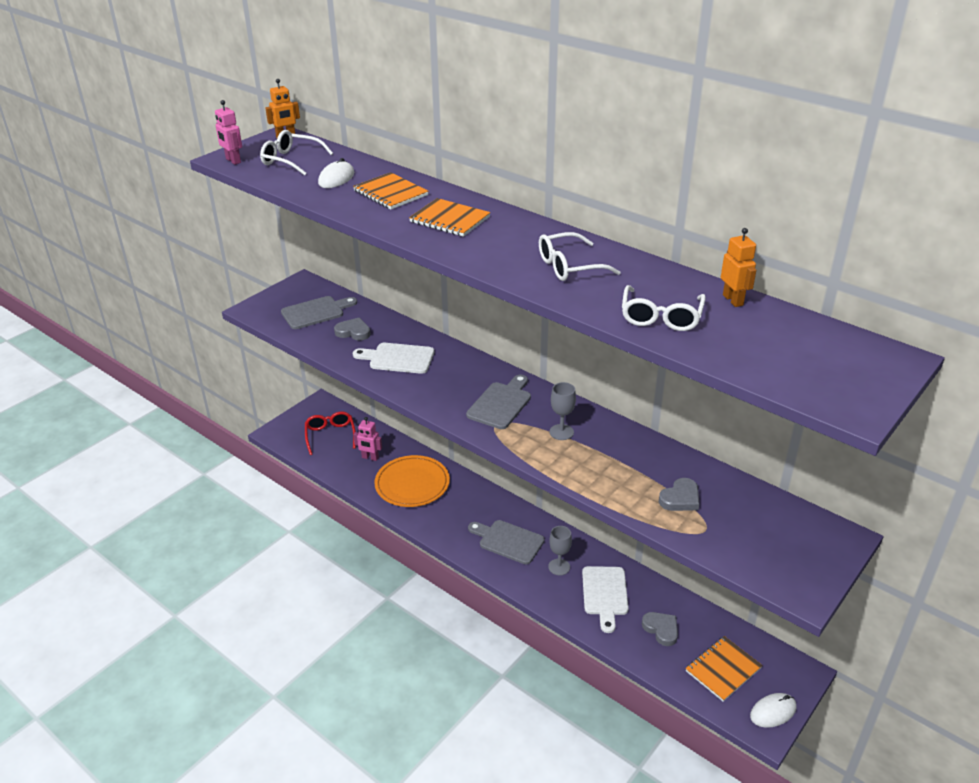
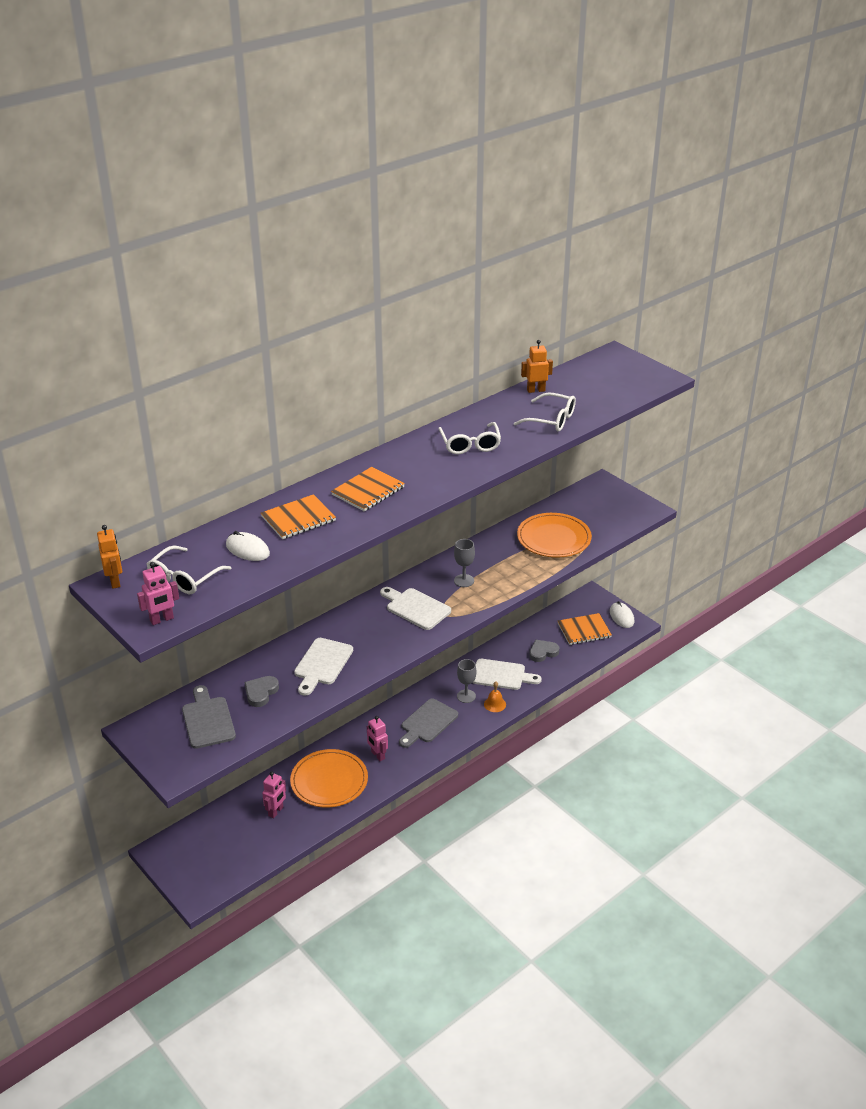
camera: 80 degrees left, 0 degrees up
(330, 435) = (224, 843): red glasses -> none
(452, 511) = (377, 755): none -> pink robot
(501, 404) = (415, 608): grey cutting board -> white cutting board
(553, 593) = (495, 704): none -> orange bell
(680, 498) = (553, 538): grey heart -> orange plate
(723, 669) = (584, 630): orange notebook -> orange notebook turned 75 degrees counterclockwise

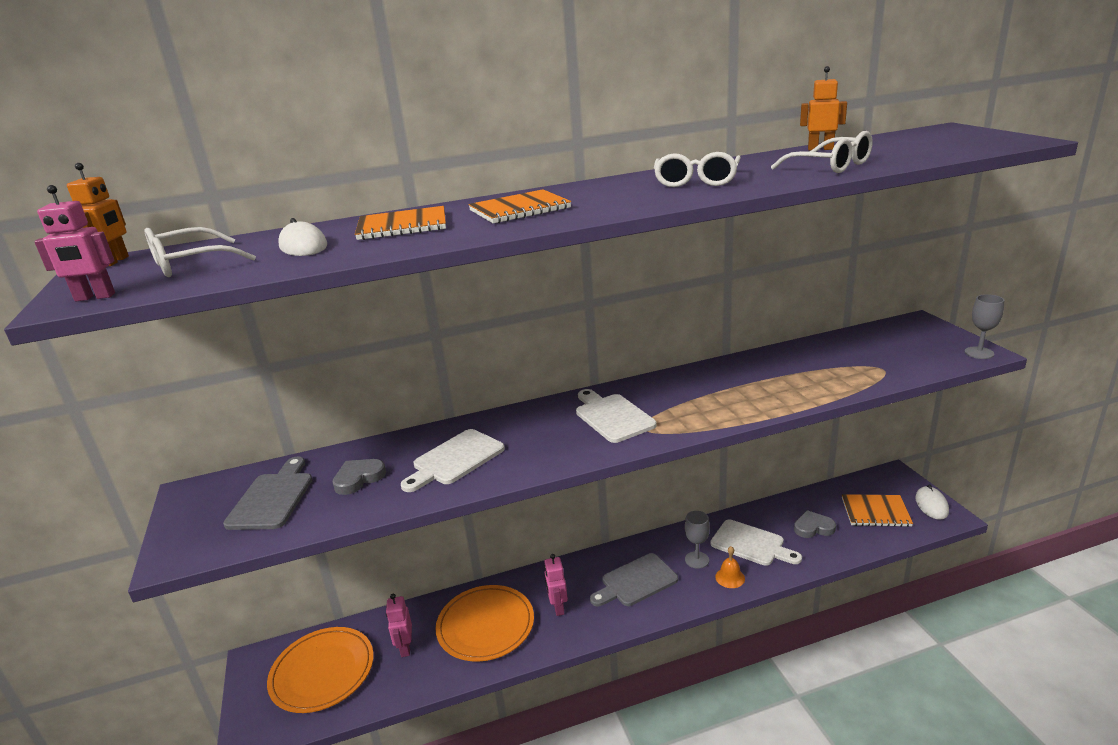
camera: 25 degrees right, 10 degrees down
(276, 811) = (405, 648): pink robot -> pink robot turned 120 degrees clockwise
(464, 580) = (691, 396): grey goblet -> grey goblet (979, 353)
(553, 538) = (833, 368): orange plate -> orange plate (322, 672)

